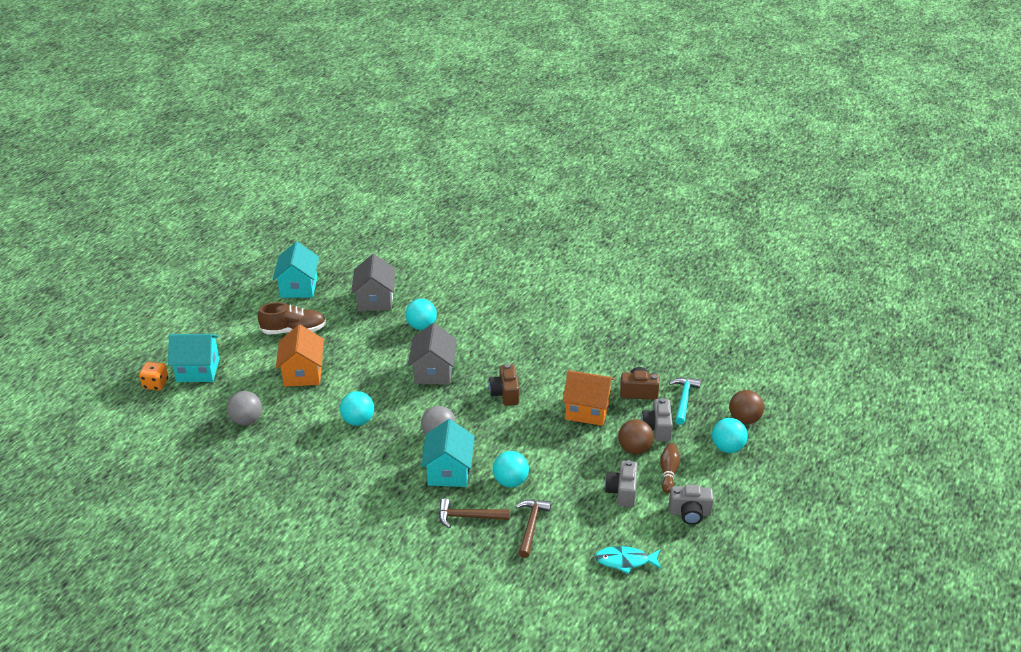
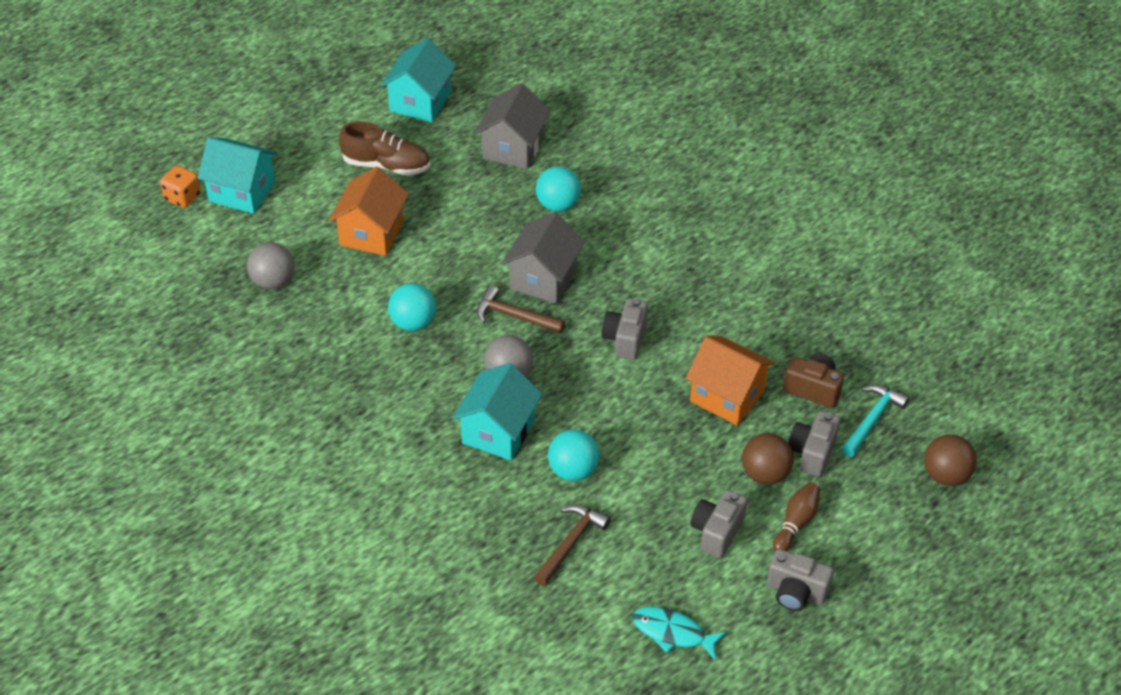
camera: 20 degrees right, 10 degrees up
(468, 517) = (494, 504): brown hammer -> brown hammer (514, 316)
(505, 394) = (625, 339): brown camera -> grey camera
(727, 447) = (899, 511): turquoise ball -> none

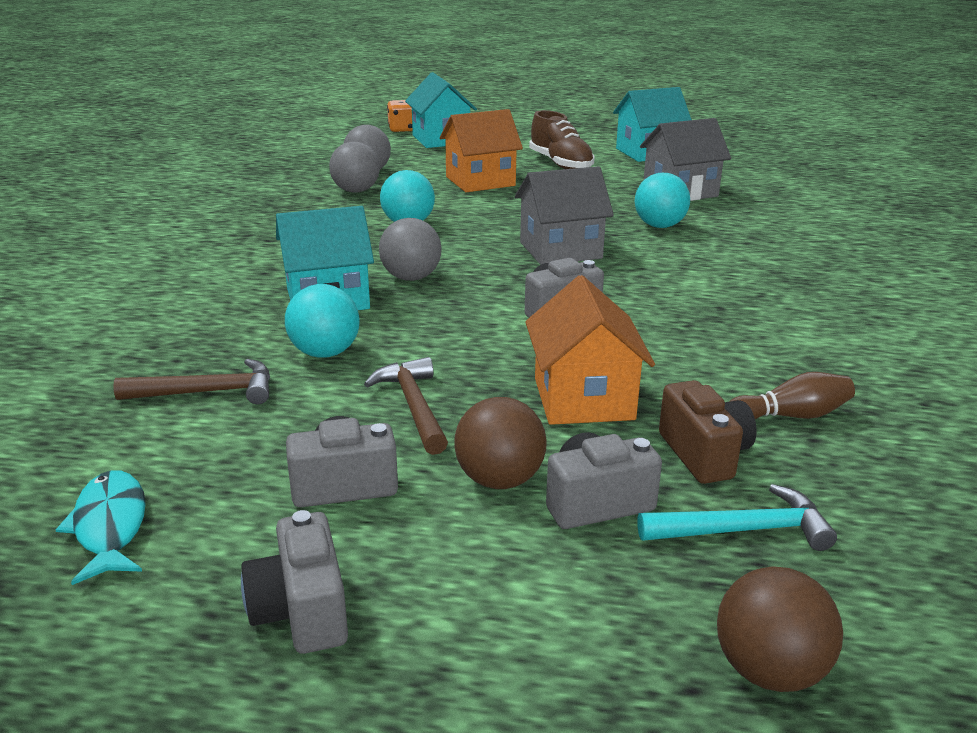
camera: 50 degrees right, 20 degrees down
(311, 313) = (356, 191): none -> grey ball
(514, 316) = (490, 255): brown hammer -> brown hammer (413, 406)
(796, 523) = (445, 547): brown bowling pin -> brown bowling pin (790, 416)

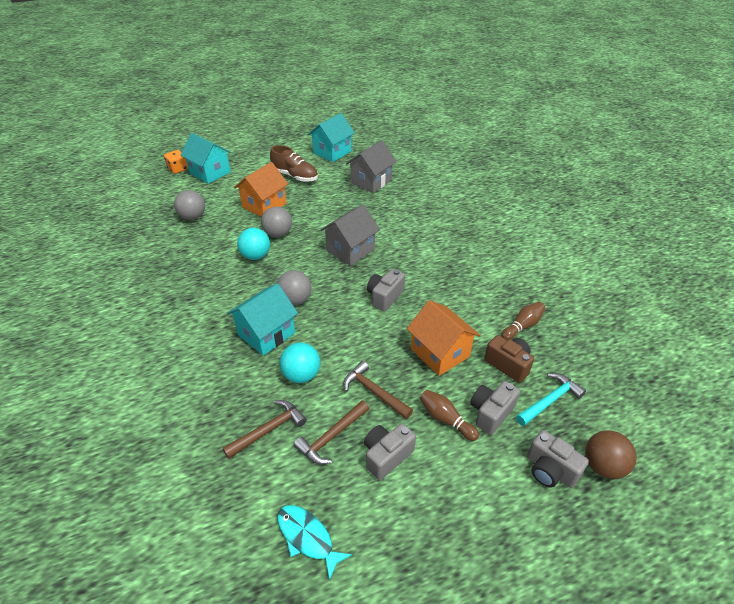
camera: 30 degrees left, 15 degrees up
(285, 432) = (331, 437): none -> brown hammer
(301, 611) = (432, 534): grey camera -> grey camera (550, 470)
(356, 191) = (201, 237): grey ball -> grey ball (278, 234)
(499, 480) = (445, 419): brown ball -> brown bowling pin
(659, 226) = (381, 214): turquoise ball -> none

